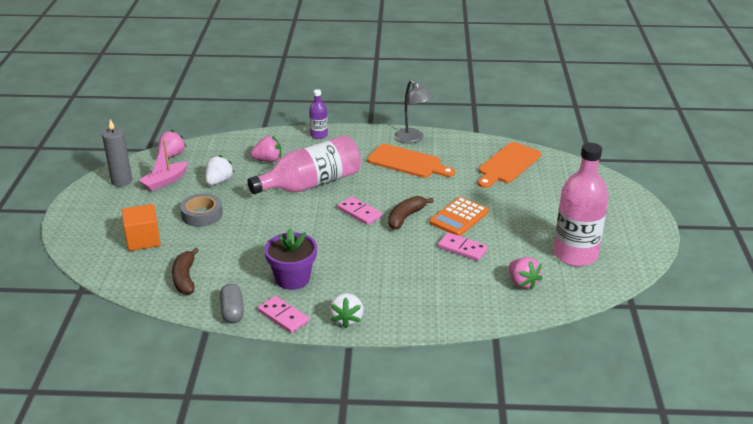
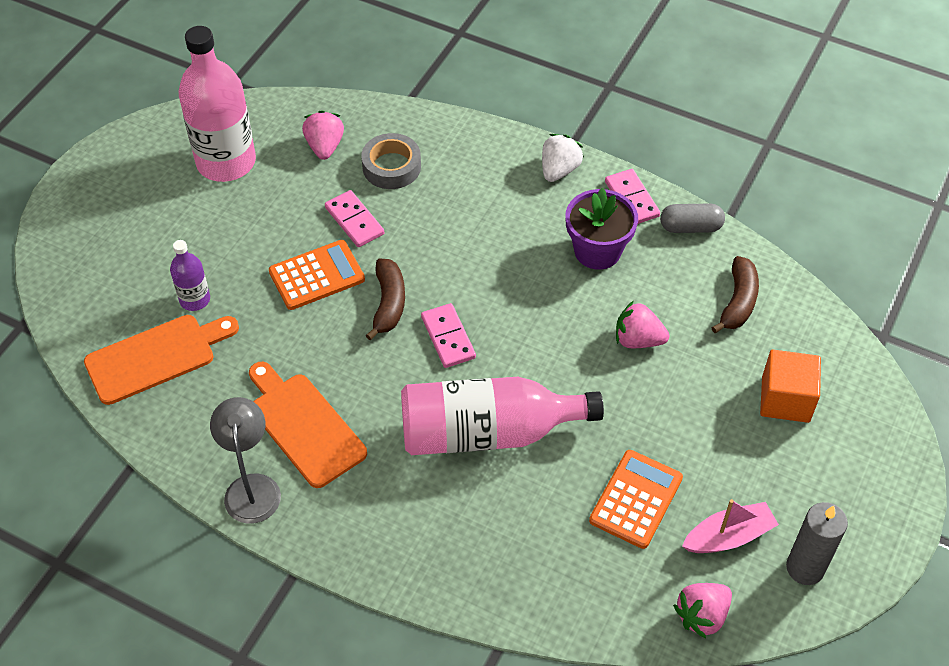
camera: 155 degrees left, 20 degrees up
(202, 214) = (685, 423): grey tape -> grey tape (391, 167)
(219, 181) = (635, 499): white strawberry -> orange calculator
(232, 311) = (690, 227): grey capsule -> grey capsule turned 75 degrees clockwise
(268, 160) = (532, 528): pink strawberry -> pink strawberry (638, 340)
(319, 135) = (407, 570): purple bottle -> purple bottle (195, 299)
(406, 217) = (388, 303): brown banana -> brown banana turned 60 degrees counterclockwise

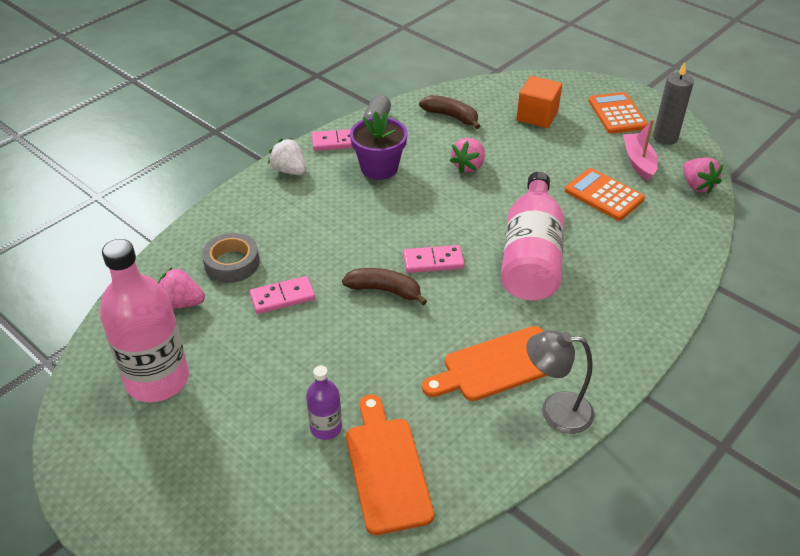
camera: 75 degrees left, 10 degrees down
(316, 275) = (334, 332): orange calculator -> orange calculator (617, 114)

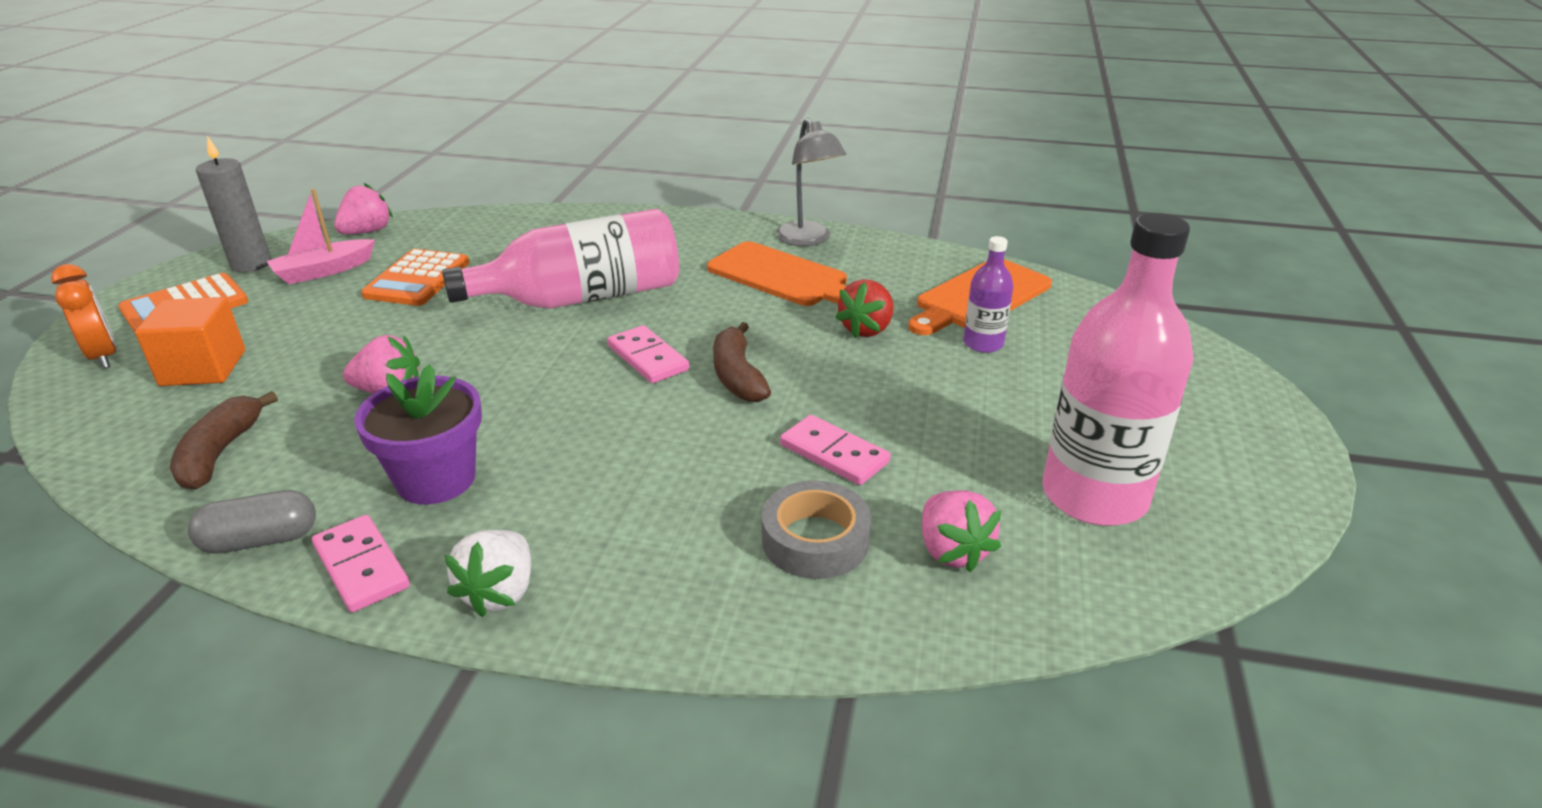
camera: 120 degrees left, 10 degrees down
(391, 375) = (866, 329): none -> red strawberry
(571, 90) = (104, 356): none -> orange clock

